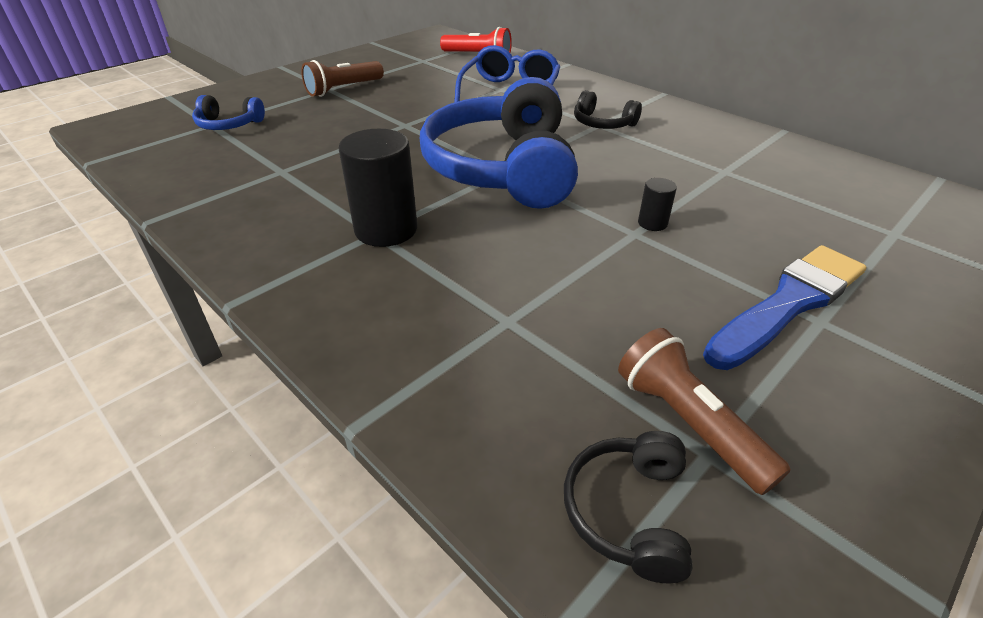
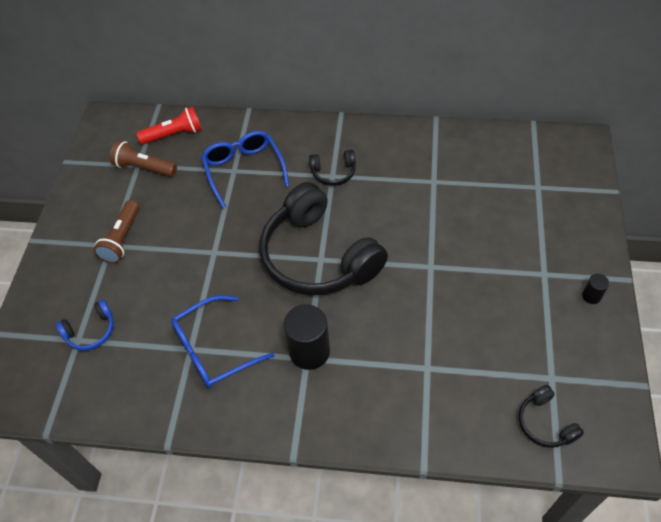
camera: 35 degrees left, 15 degrees up
(299, 181) = (213, 349): none -> blue glasses
(503, 168) = (318, 256): blue headphones -> black headphones
(652, 223) = (432, 252): black cylinder -> black cylinder (591, 296)
(689, 423) = (536, 368): brown flashlight -> brown flashlight (144, 167)
(788, 304) = (526, 271): blue brush -> none

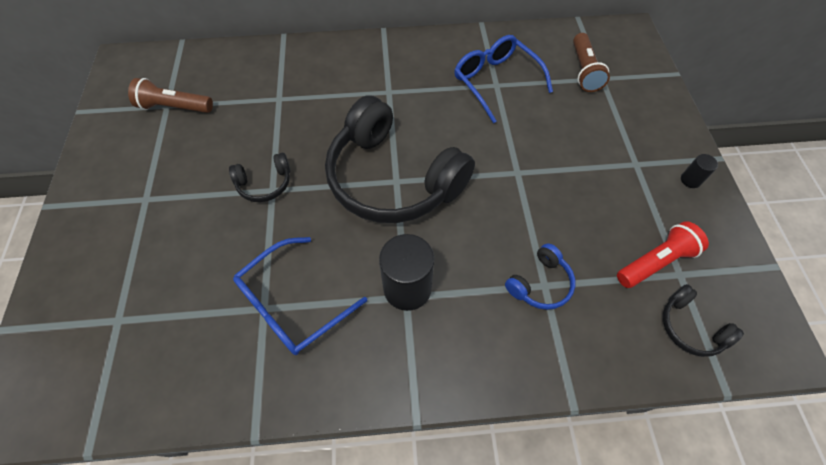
camera: 15 degrees left, 5 degrees up
(91, 331) = (133, 306): blue headphones -> blue headphones (540, 283)
(122, 239) = (159, 189): brown flashlight -> brown flashlight (584, 71)
(174, 134) = (204, 69): red flashlight -> red flashlight (655, 262)
(244, 170) = (290, 97): blue glasses -> blue glasses (495, 81)
(333, 173) = (389, 88): black headphones -> black headphones (265, 184)

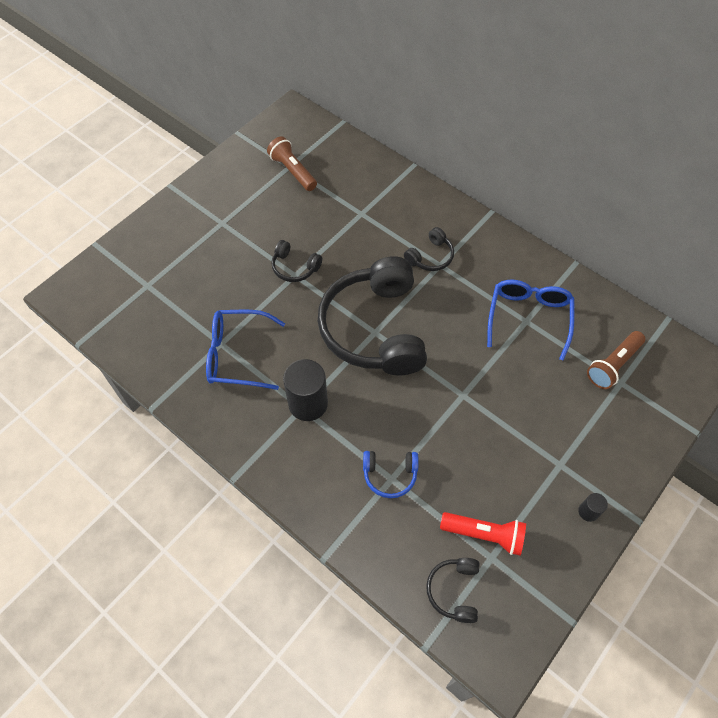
camera: 45 degrees right, 0 degrees up
(374, 91) = (430, 257): none -> black headphones

